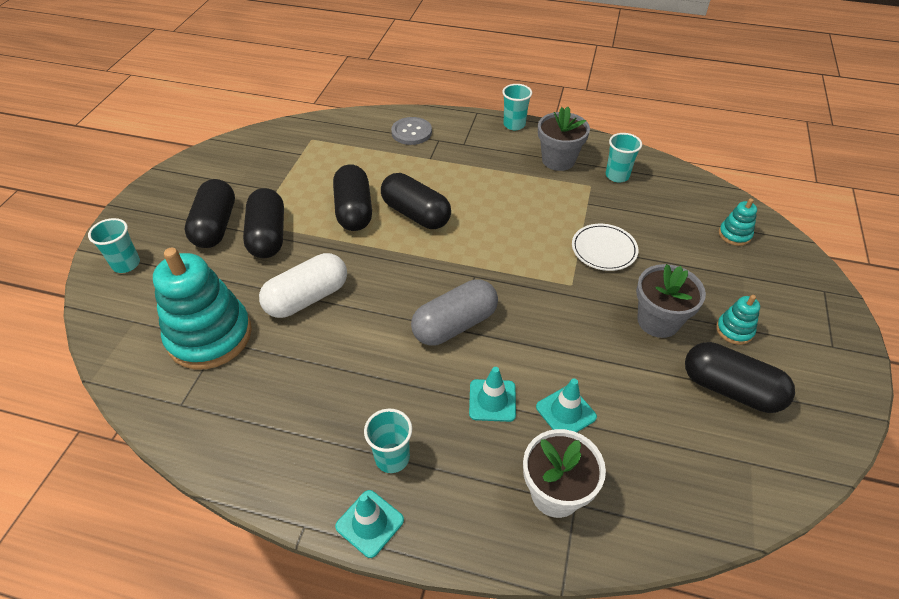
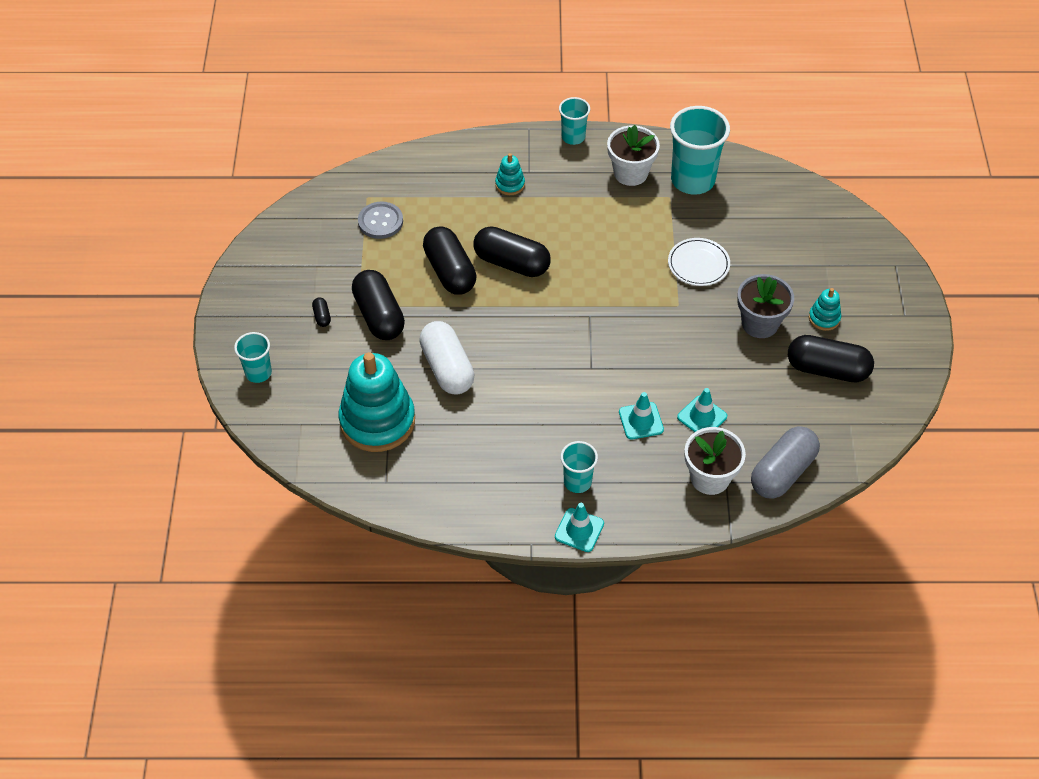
camera: 15 degrees left, 5 degrees up
(215, 226) = (322, 316): black capsule -> black capsule, size x0.41
(307, 298) = (447, 368): white capsule -> white capsule turned 60 degrees counterclockwise
(411, 132) = (469, 168): grey button -> grey button (380, 221)
(455, 325) = (588, 364): grey capsule -> grey capsule (782, 472)
(558, 160) = (630, 173): grey flower pot -> white flower pot
(617, 176) = (692, 180): turquoise cup -> turquoise cup, size x1.82
(734, 234) = (813, 224): turquoise stacking toy -> turquoise stacking toy (510, 184)

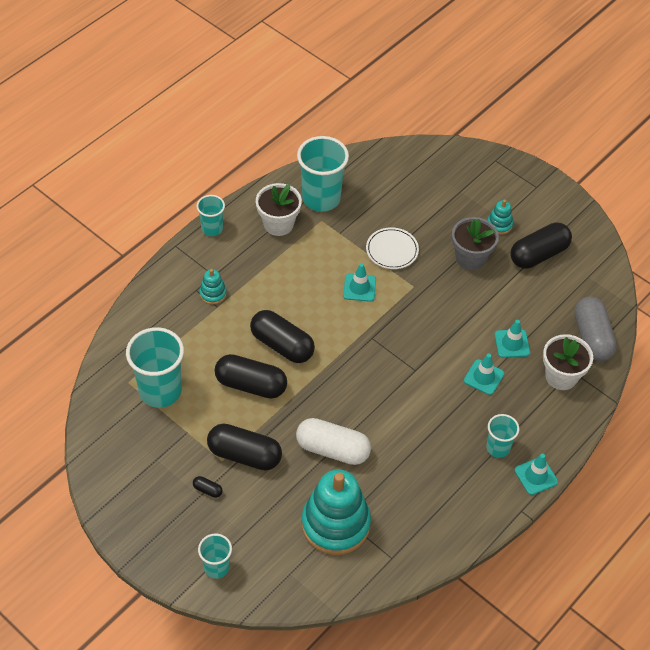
camera: 50 degrees left, 0 degrees up
(380, 221) = (160, 391): grey button -> turquoise cup
(512, 263) = (282, 345): black capsule -> black capsule turned 60 degrees clockwise
(631, 271) = (359, 288): none -> turquoise traffic cone

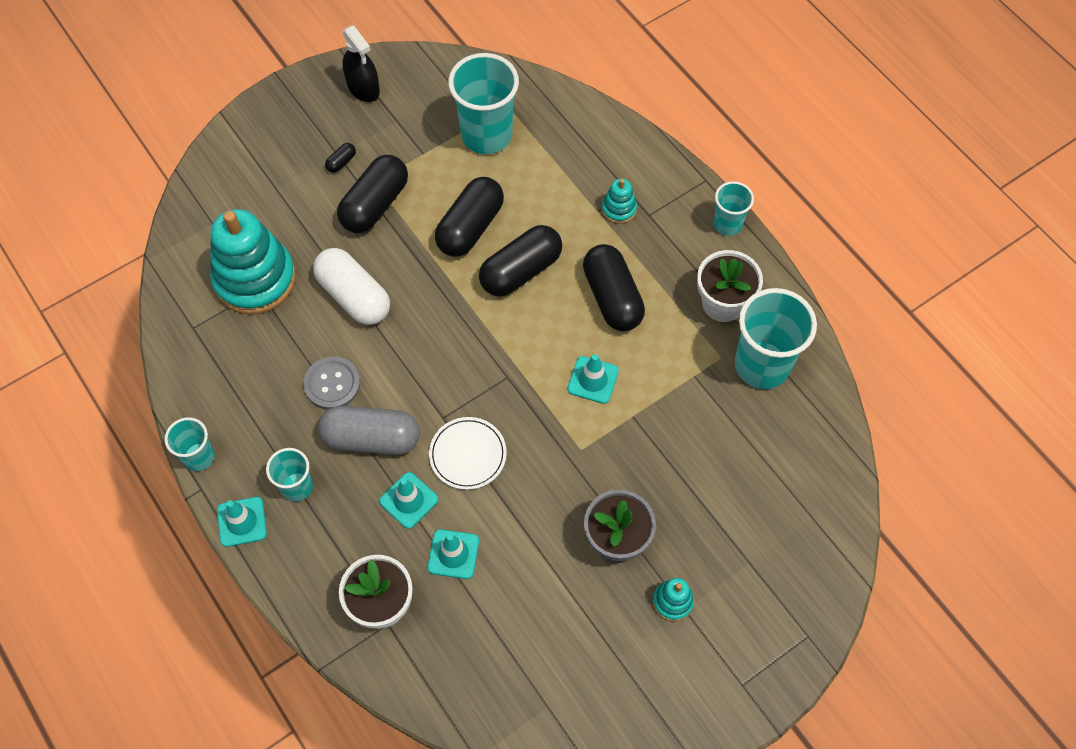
camera: 105 degrees right, 10 degrees up
(126, 492) = (363, 87): none -> black spray bottle
(216, 567) = (245, 156): turquoise cup -> turquoise cup (199, 457)
(332, 450) = (354, 296): white capsule -> white capsule turned 75 degrees counterclockwise
(392, 250) = (651, 436): white plate -> white plate (468, 454)
(411, 446) = (332, 384): none -> grey button
(539, 255) = (604, 643): black capsule -> black capsule (612, 297)
(592, 337) = (435, 673): grey capsule -> grey capsule (371, 439)

